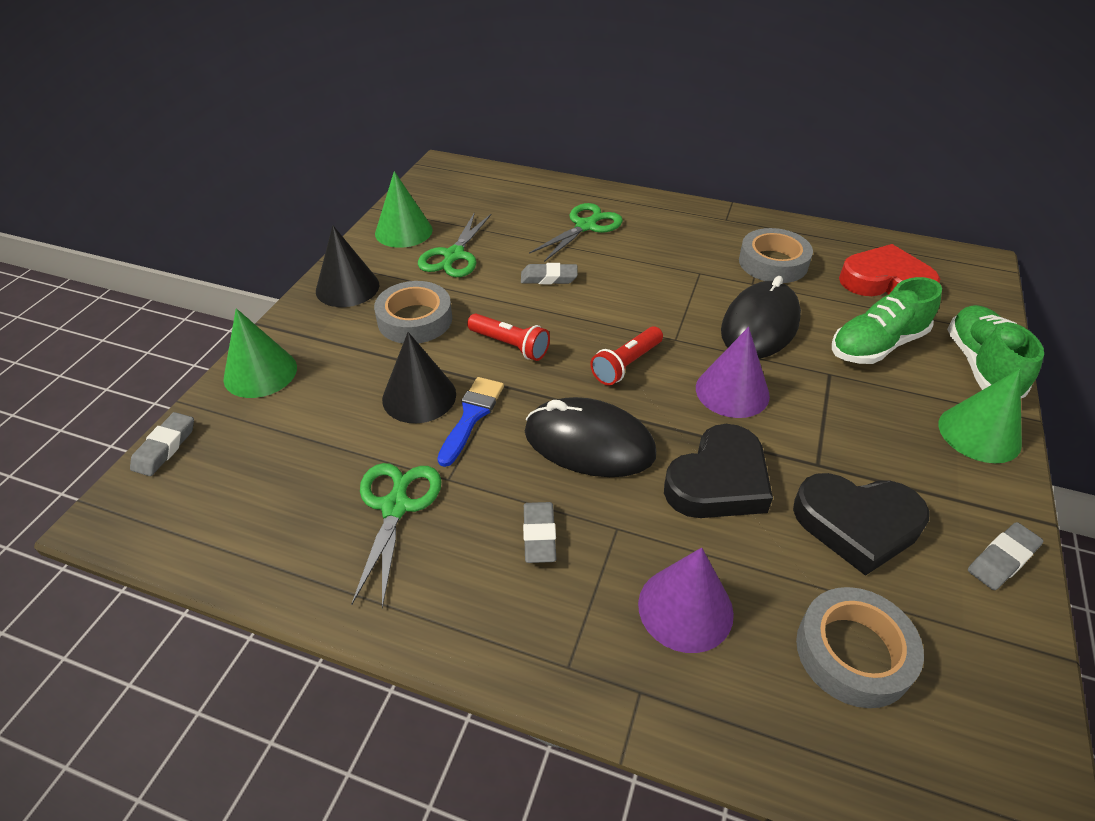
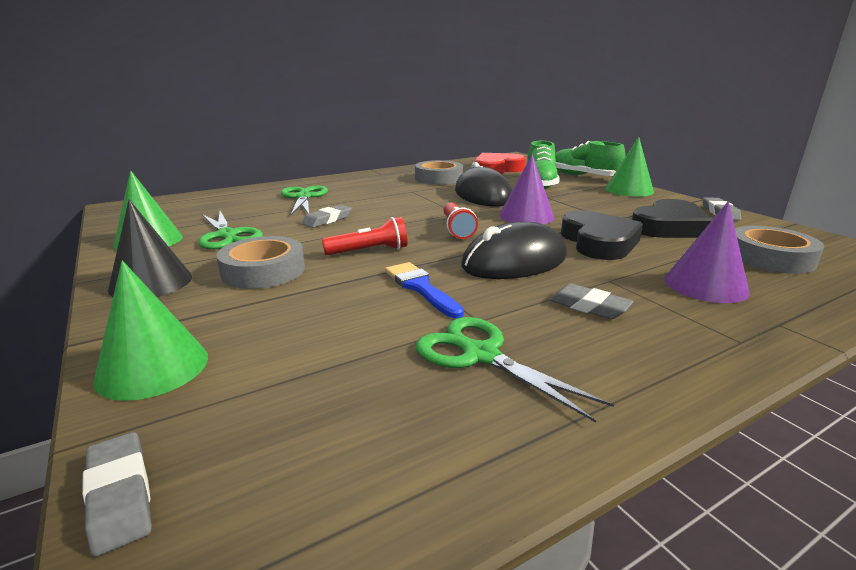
camera: 50 degrees left, 20 degrees down
(419, 396) = (359, 299): black cone -> none

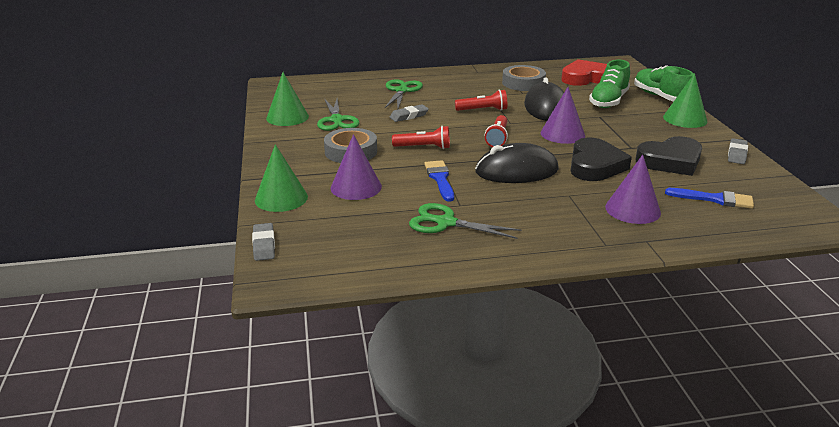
camera: 20 degrees right, 5 degrees up
(151, 282) = (285, 149): black cone -> none
(293, 322) = (356, 187): none -> purple cone
(415, 204) = (483, 110): none -> red flashlight
(480, 355) = (445, 223): green scissors -> green scissors turned 45 degrees counterclockwise
(589, 306) = (535, 209): grey eraser -> none
(770, 258) = (715, 199): grey tape -> blue brush

